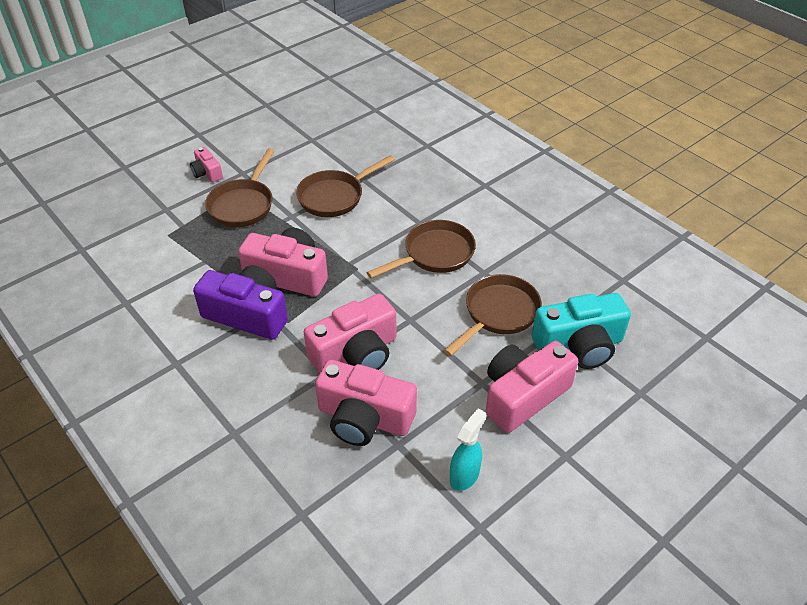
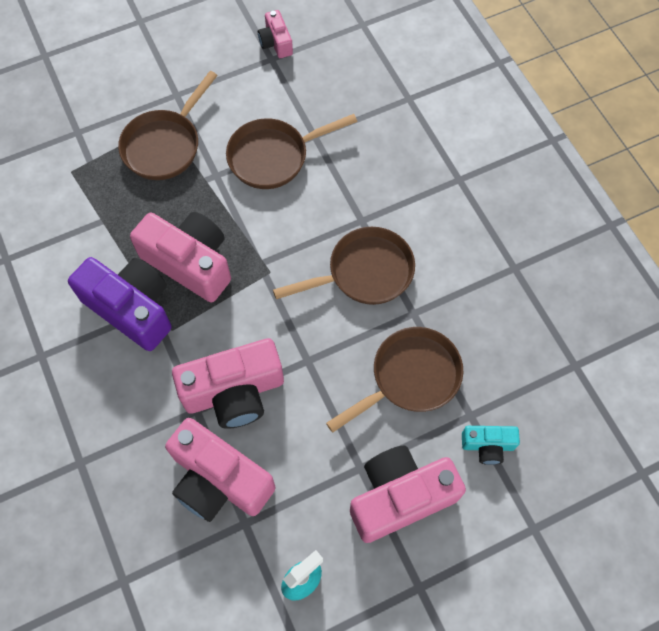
camera: 15 degrees right, 20 degrees up
(207, 173) = (136, 86): pink camera -> pink camera (276, 42)
(579, 345) = (488, 446): turquoise camera -> turquoise camera, size x0.51

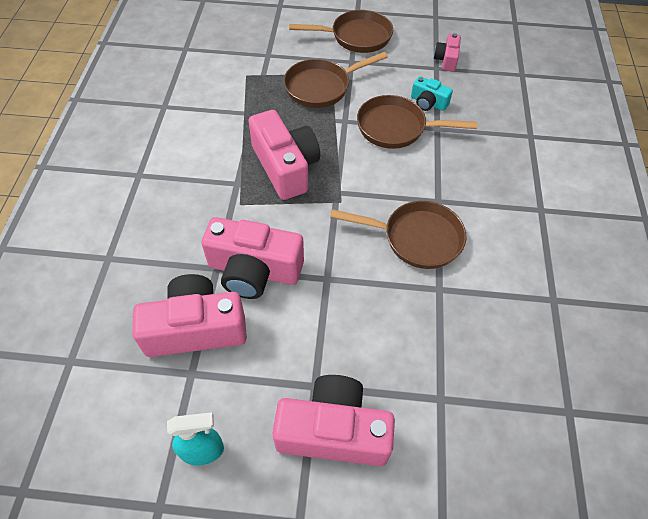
camera: 30 degrees right, 10 degrees down
(131, 308) = (222, 176): purple camera -> none
(219, 480) = (196, 328): pink camera -> pink camera turned 105 degrees clockwise
(410, 377) = (405, 337): brown pan -> brown pan (356, 37)
(488, 446) = (441, 434): turquoise camera -> turquoise camera (428, 103)

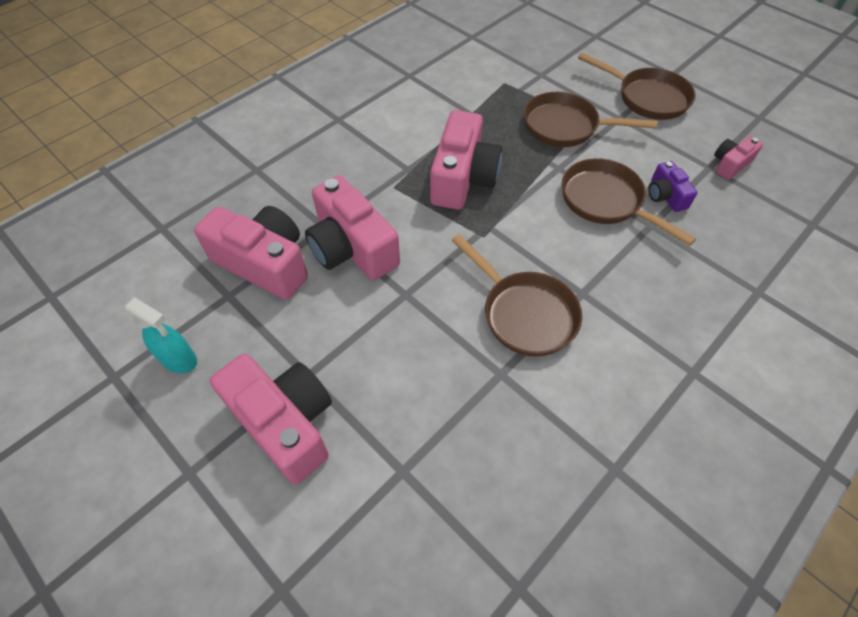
camera: 40 degrees right, 0 degrees up
(428, 103) = (665, 196): turquoise camera -> purple camera

